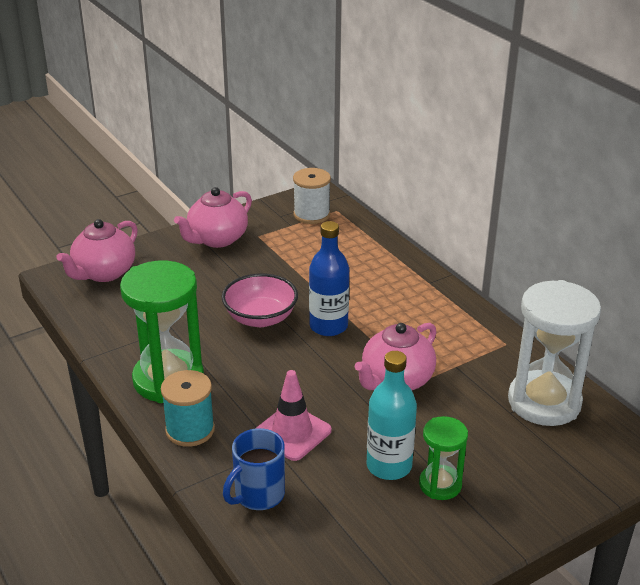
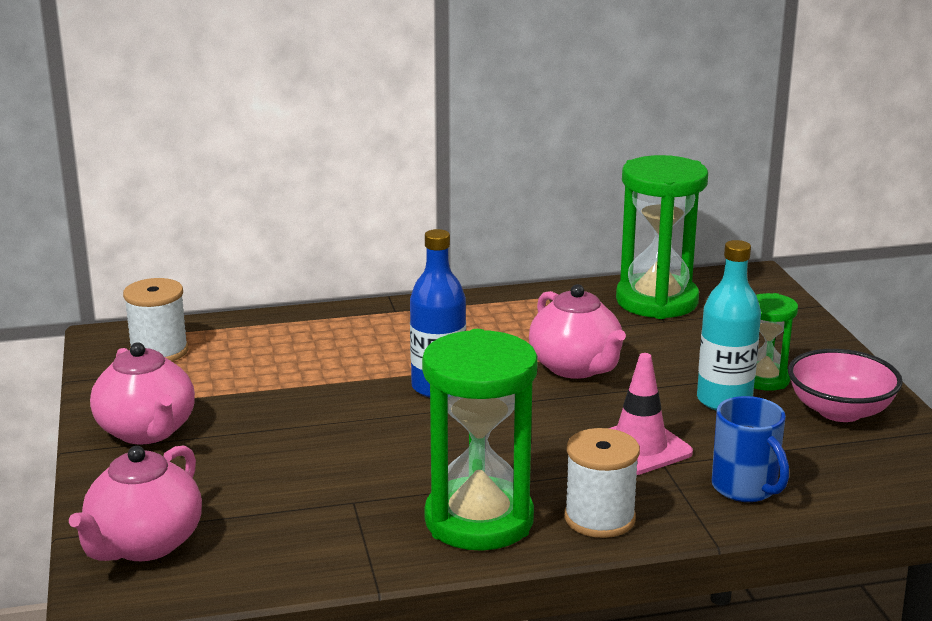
camera: 70 degrees left, 10 degrees down
(103, 273) = (144, 544): pink teapot -> pink teapot turned 60 degrees clockwise
(190, 430) = (599, 518): turquoise spool -> white spool
(260, 318) = (383, 429): pink bowl -> pink bowl (840, 411)
(544, 402) = (657, 301): white hourglass -> green hourglass

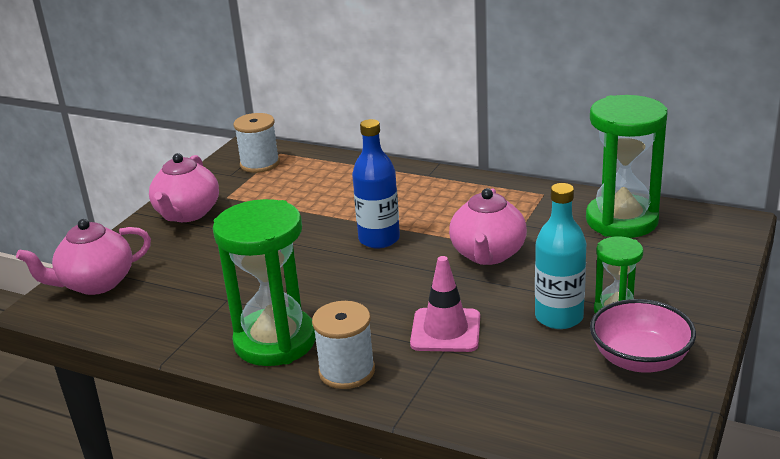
camera: 40 degrees right, 5 degrees up
(745, 488) = (475, 391): blue mug -> none

